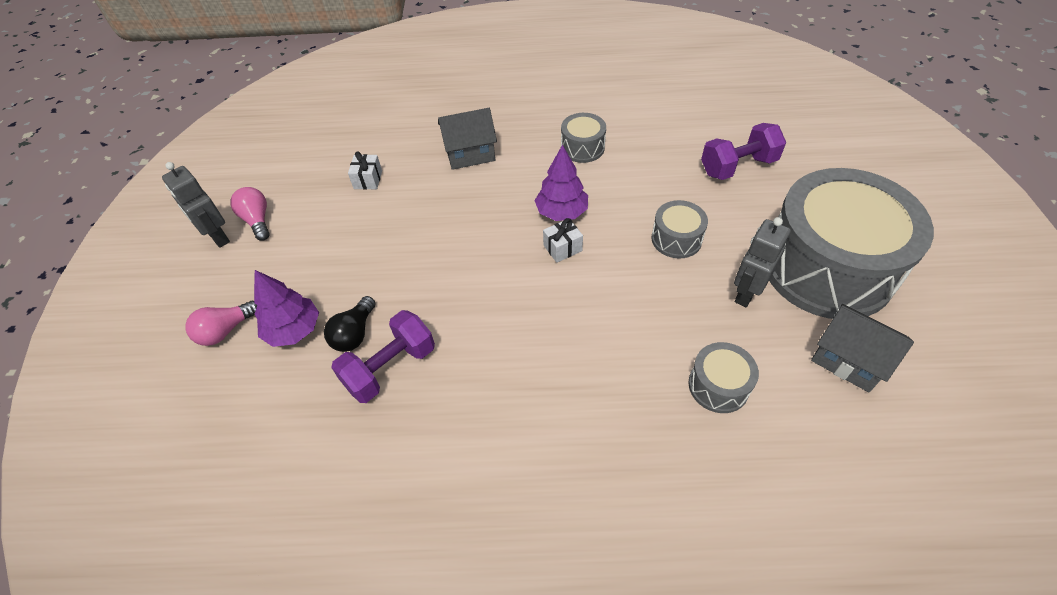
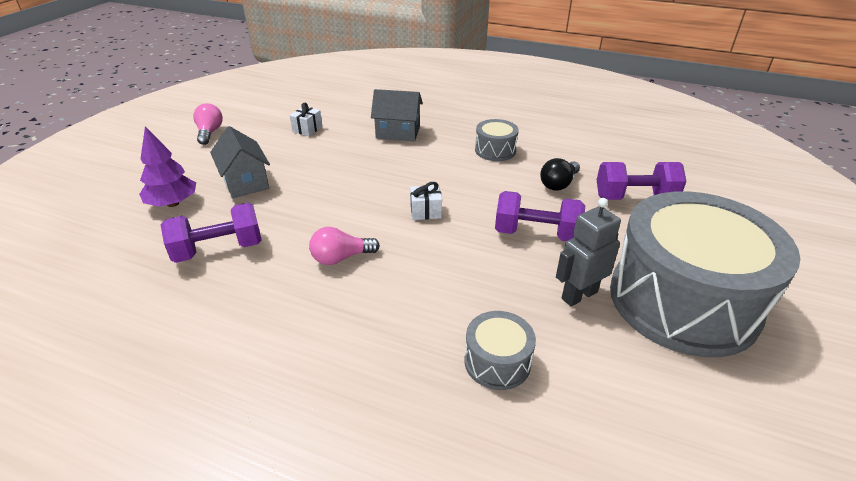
camera: 20 degrees right, 15 degrees down
(217, 237) = (175, 135): grey robot -> none
(225, 330) = (128, 189): pink light bulb -> pink light bulb (341, 258)
(354, 333) = (213, 219): black light bulb -> black light bulb (558, 184)
(561, 212) = (444, 187): purple tree -> none
(676, 239) = (536, 234): grey drum -> purple dumbbell
(848, 360) = (659, 389): grey house -> grey house (245, 182)

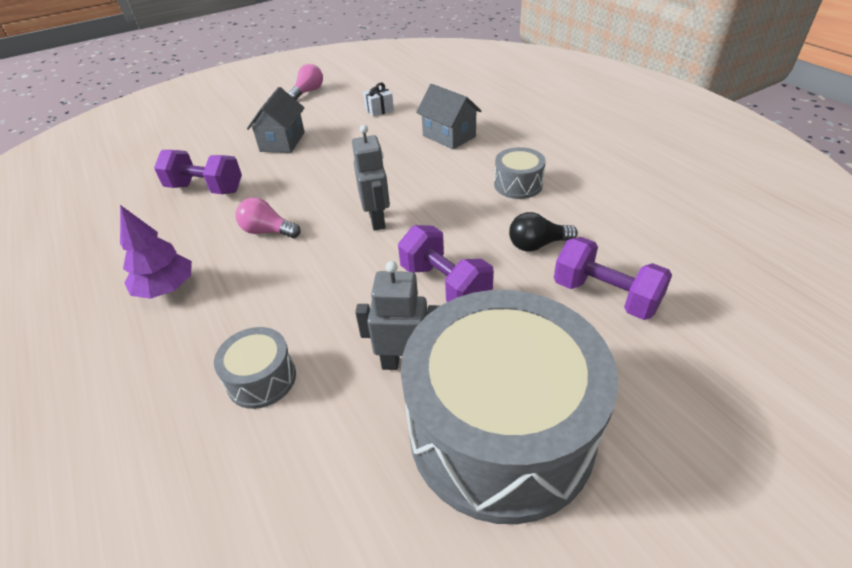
camera: 40 degrees right, 5 degrees up
(173, 203) = (222, 142): purple tree -> purple tree (166, 289)
(425, 211) = (377, 220): white gift -> grey robot

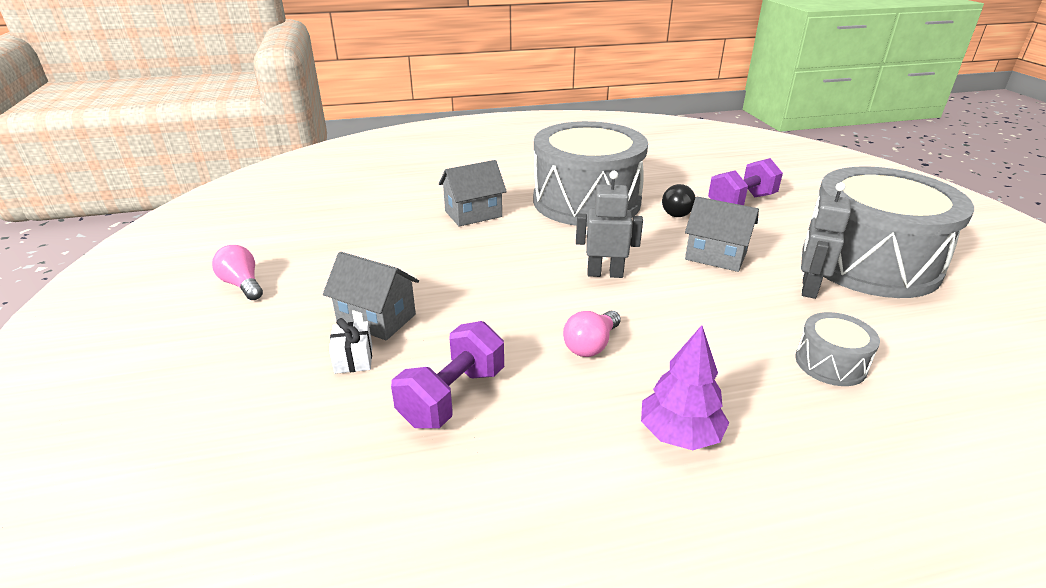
camera: 75 degrees left, 10 degrees down
(379, 110) = (367, 241): white gift -> white gift (354, 359)
(445, 285) = (716, 256): purple dumbbell -> grey house
(518, 185) = (586, 201): grey drum -> grey drum, size x2.41

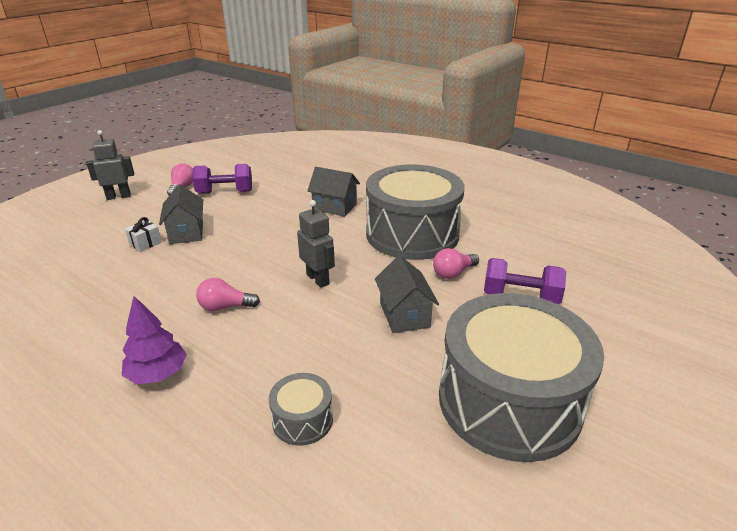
camera: 50 degrees right, 0 degrees up
(453, 396) = (136, 284): purple dumbbell -> purple dumbbell (225, 192)
(675, 211) = (453, 273): black light bulb -> pink light bulb
(808, 288) = (411, 377): grey robot -> grey robot (118, 196)

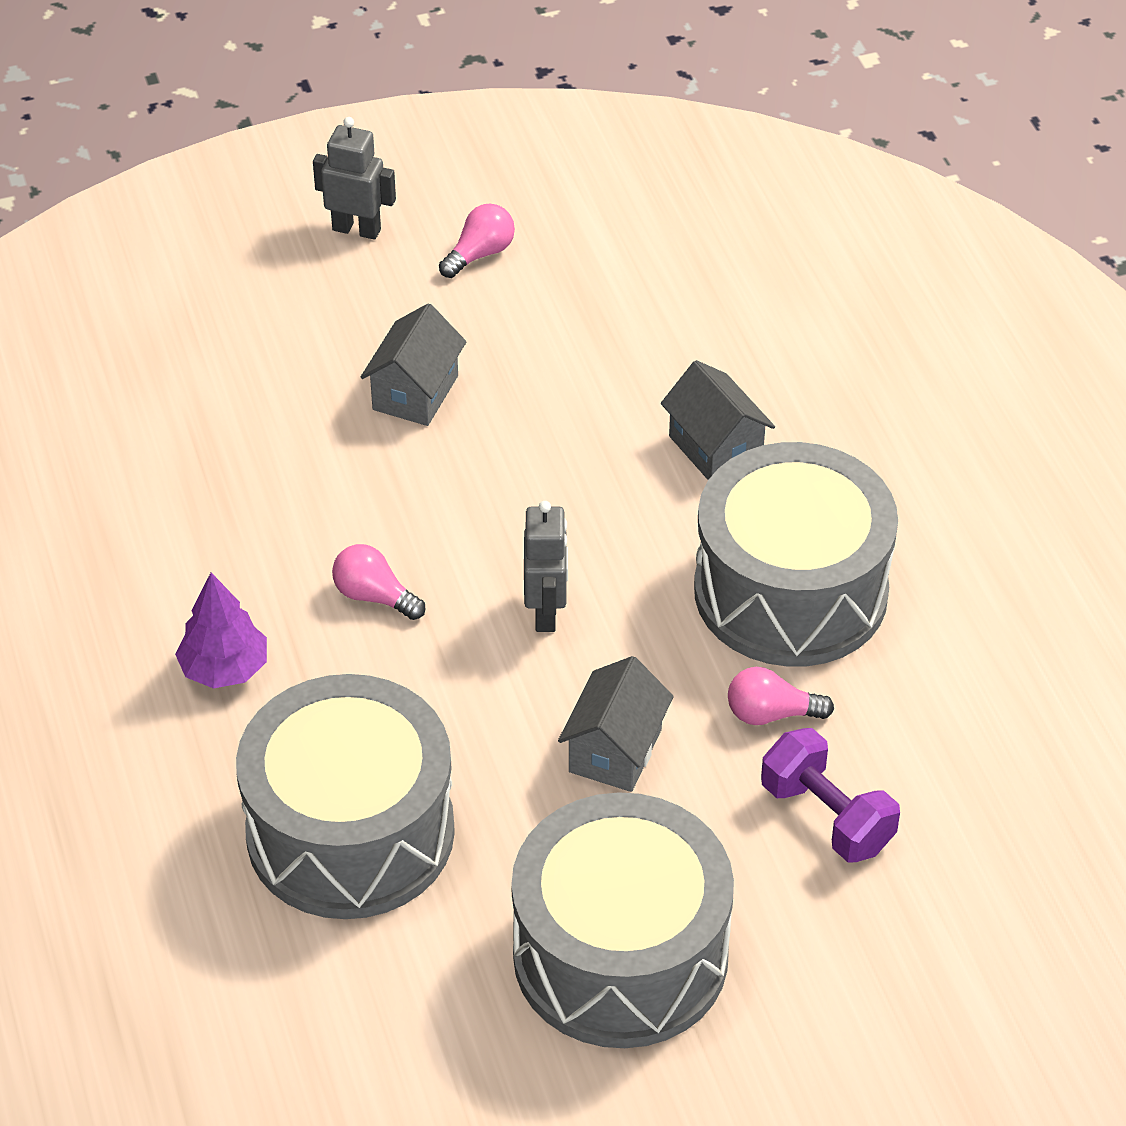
camera: 35 degrees right, 15 degrees up
(145, 243) = (337, 389): white gift -> none
(225, 192) = (548, 305): purple dumbbell -> none
(302, 420) = (350, 832): grey drum -> grey drum, size x2.41

